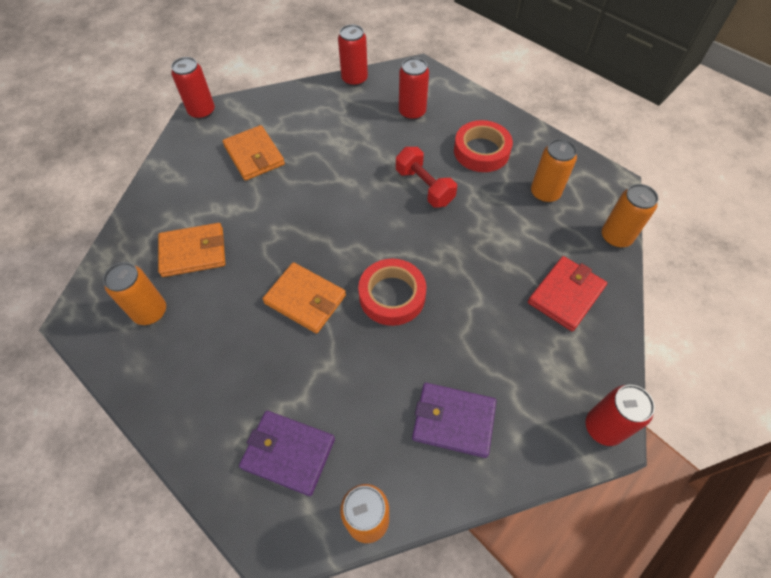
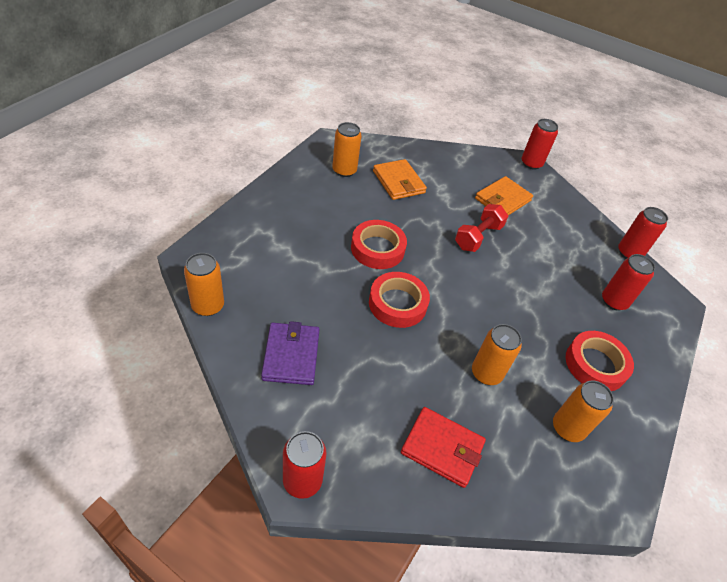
camera: 70 degrees right, 10 degrees down
(288, 453) = (252, 256): purple wallet -> none
(305, 299) = (377, 249): orange wallet -> red tape
(424, 187) = (525, 318): red dumbbell -> red dumbbell (478, 237)
(616, 237) = (538, 506): orange can -> orange can (486, 373)

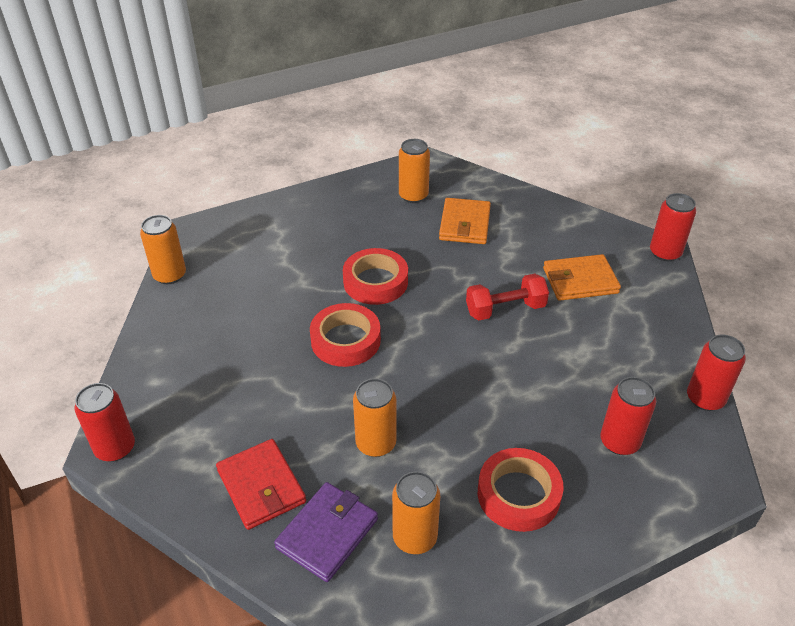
camera: 40 degrees right, 5 degrees down
(291, 355) = (200, 344): purple wallet -> purple wallet (327, 533)

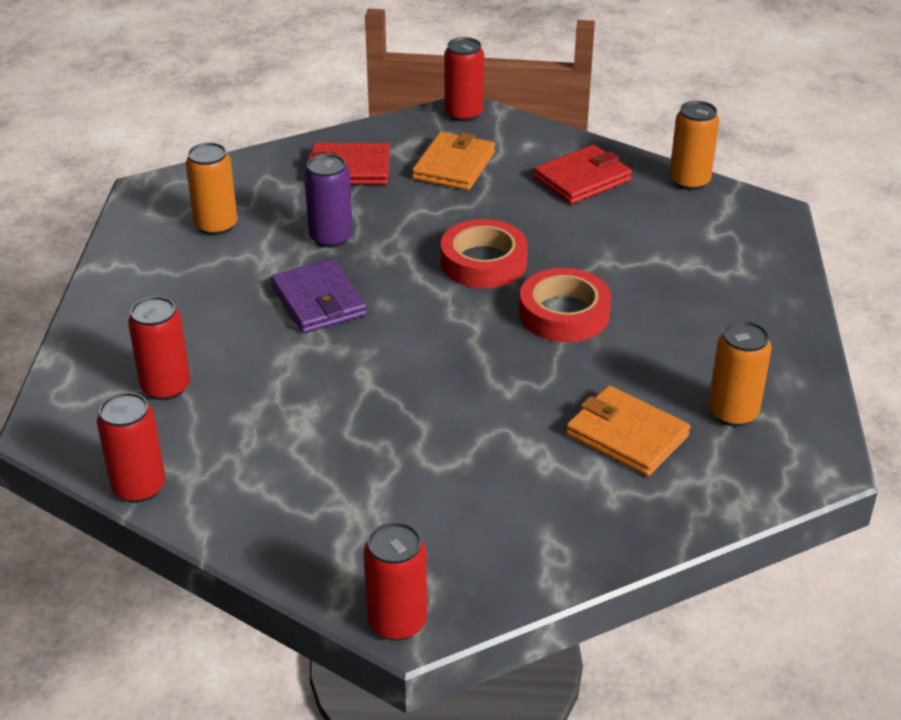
camera: 120 degrees right, 5 degrees down
(196, 330) = (582, 179): none -> red wallet
(327, 533) = (269, 186): purple wallet -> purple wallet (319, 301)
(376, 443) = (331, 237): orange can -> purple can
(505, 309) = (427, 396): red dumbbell -> none
(518, 494) = (188, 295): red tape -> none
(580, 281) = (418, 490): orange wallet -> orange wallet (454, 166)

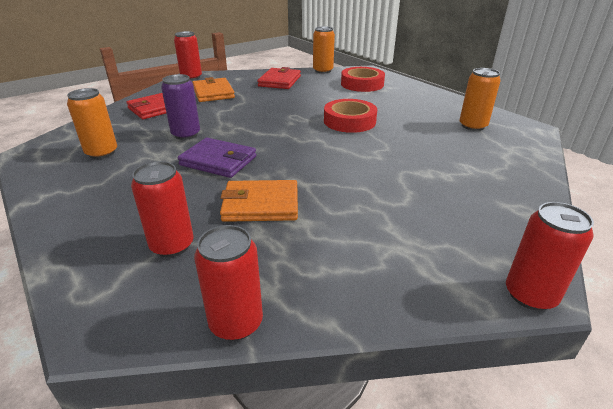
camera: 40 degrees left, 5 degrees down
(483, 262) = (282, 117): red tape -> red tape (362, 84)
(627, 435) = (454, 150): orange wallet -> orange wallet (261, 204)

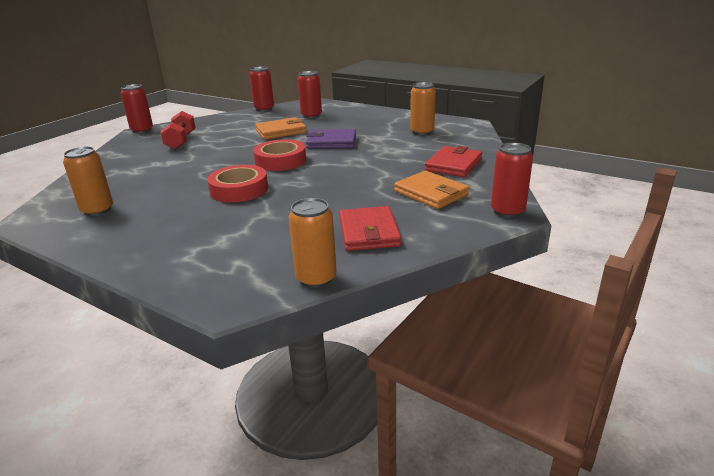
camera: 160 degrees right, 5 degrees down
(186, 134) = (383, 151): purple can -> none
(362, 84) = (232, 254): red tape -> red tape (280, 161)
(426, 222) = (181, 141): none -> red dumbbell

